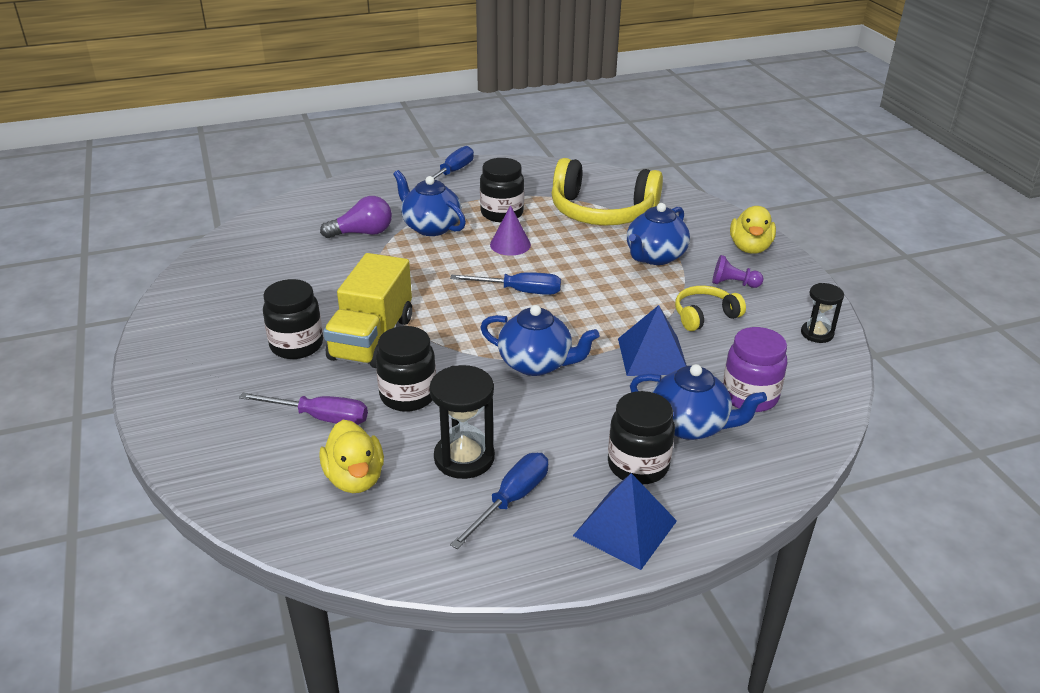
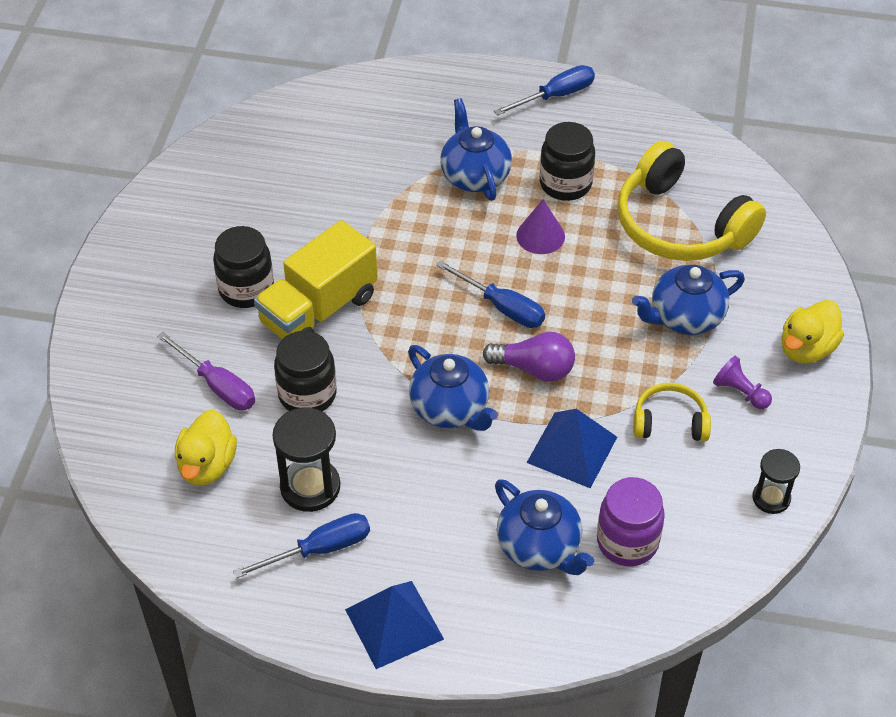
camera: 30 degrees right, 15 degrees up
(362, 233) = (399, 157): purple light bulb -> purple light bulb (534, 369)
(638, 465) = (455, 567): black jar -> none

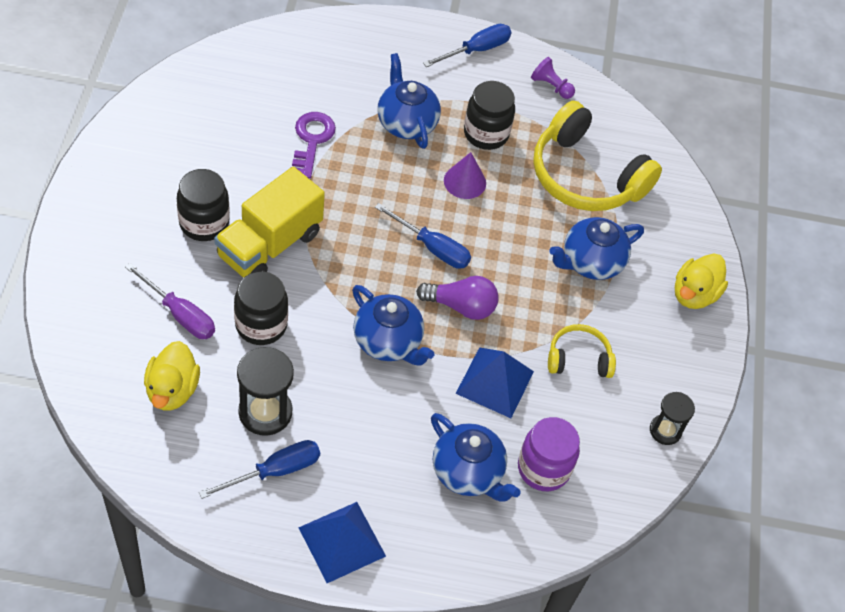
camera: 10 degrees left, 5 degrees up
(368, 198) = (311, 140): none -> purple key
(740, 392) = (638, 333): purple pawn -> purple pawn (551, 86)

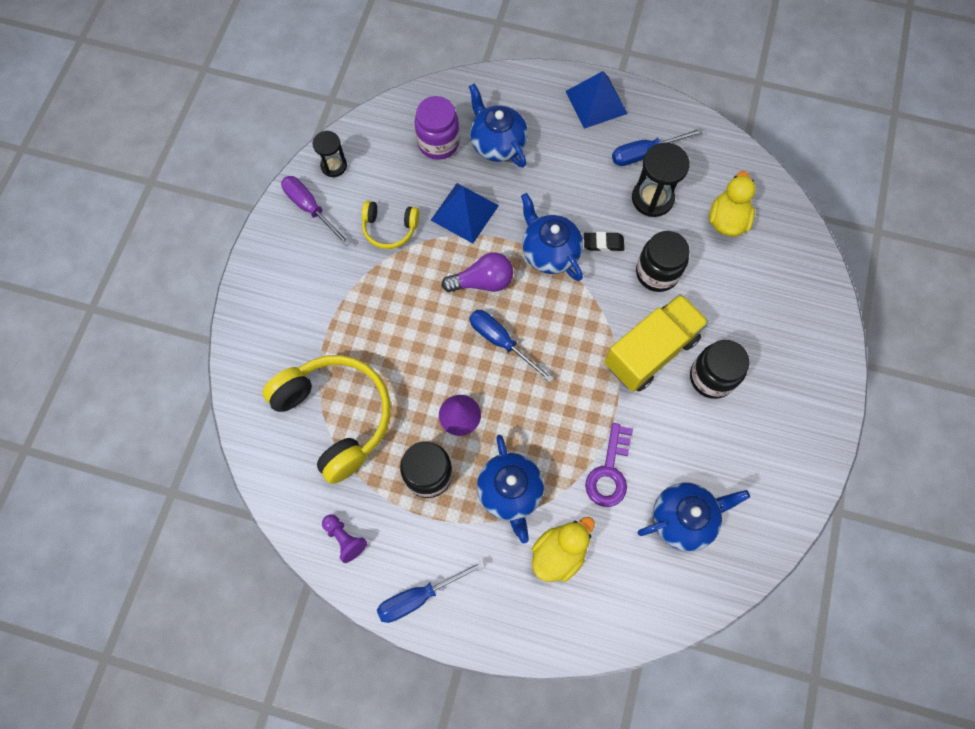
camera: 165 degrees left, 15 degrees up
(180, 314) = (726, 286): purple screwdriver -> purple screwdriver (310, 208)
(325, 355) = (603, 243): none -> black eraser
(461, 306) = (482, 282): purple light bulb -> purple light bulb turned 150 degrees clockwise
(590, 262) = (356, 319): blue teapot -> blue teapot (683, 518)
(694, 294) = (269, 283): yellow duck -> yellow duck (559, 553)

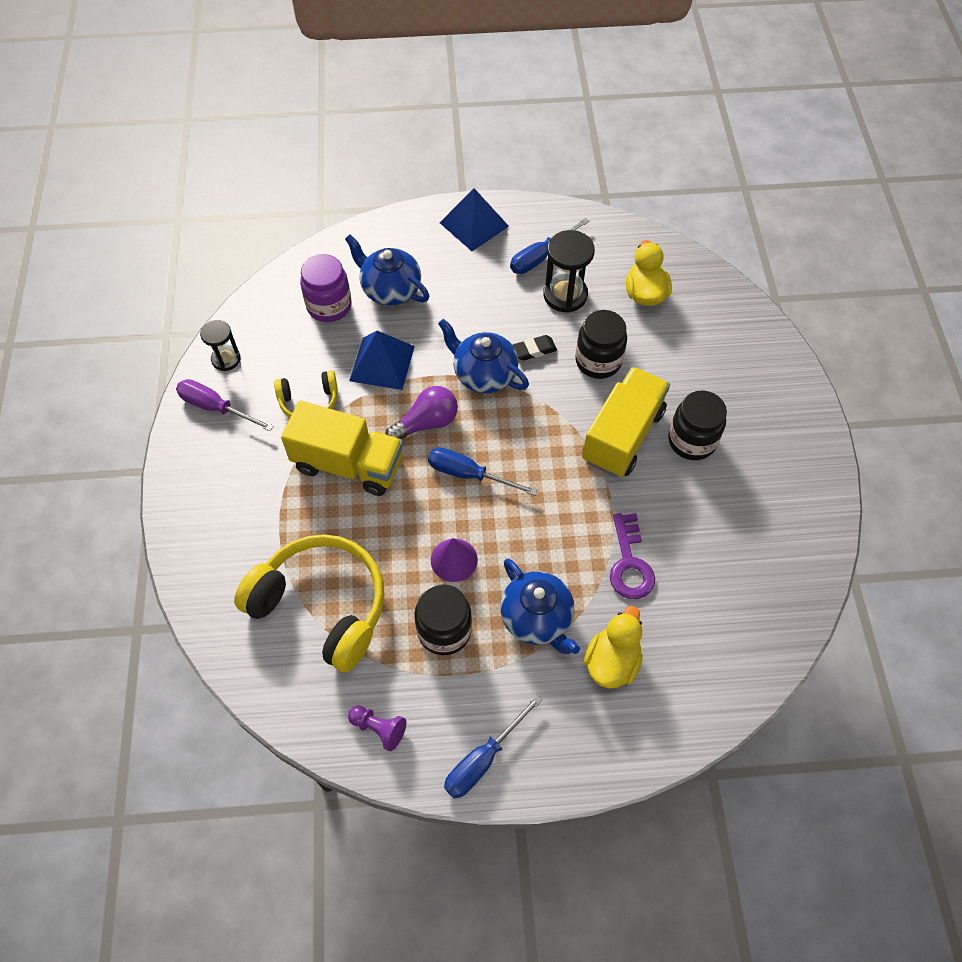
camera: 20 degrees left, 10 degrees down
(402, 297) = (348, 464): none -> yellow truck
(683, 518) = (721, 583): blue teapot -> none

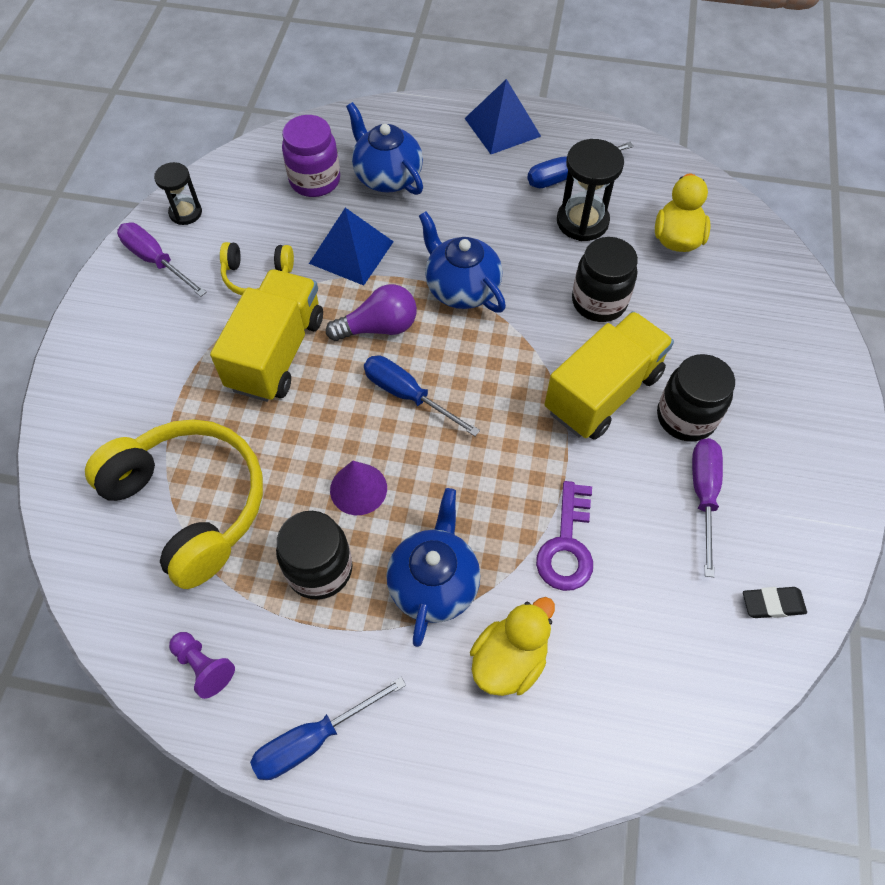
camera: 15 degrees right, 0 degrees up
(348, 464) = (276, 353): yellow truck -> yellow truck turned 105 degrees counterclockwise
(534, 350) = (528, 274): black eraser -> black eraser (772, 604)
(537, 618) = (434, 583): blue teapot -> blue teapot turned 150 degrees counterclockwise
(721, 499) = (703, 495): none -> purple screwdriver

